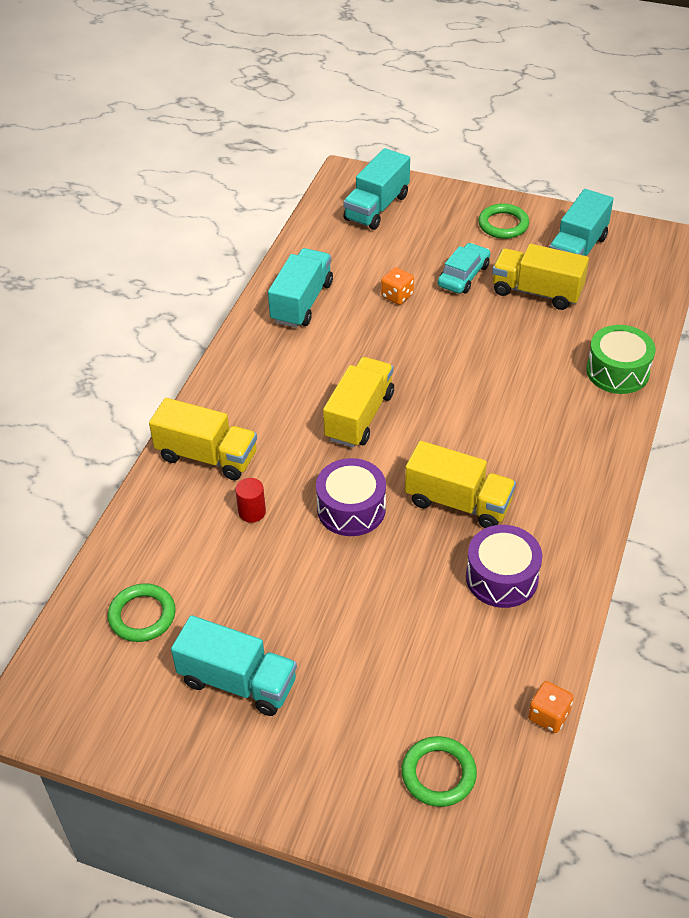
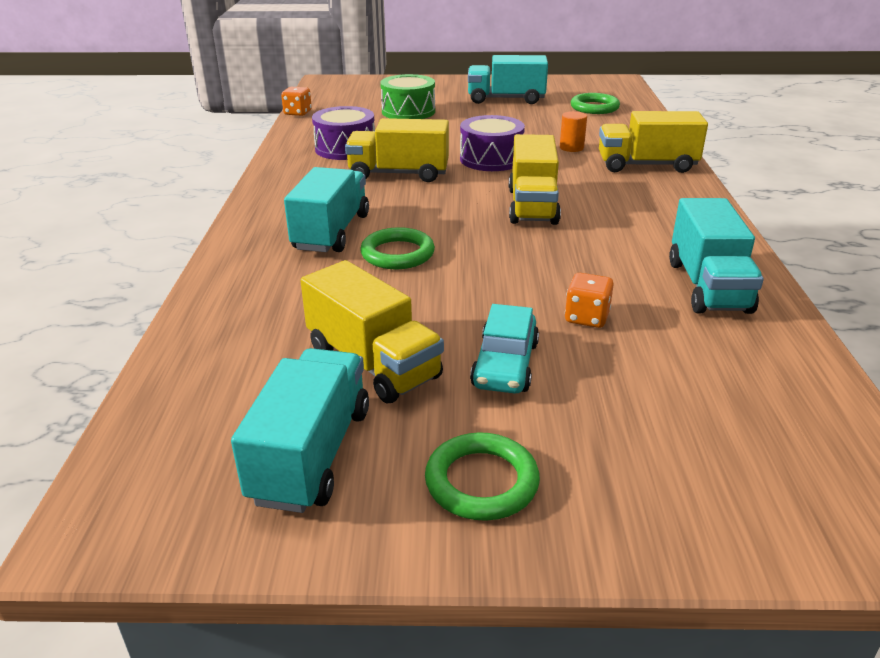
camera: 160 degrees right, 15 degrees down
(252, 512) = (571, 148): red cylinder -> orange cylinder
(376, 207) = (762, 462): turquoise truck -> turquoise truck (331, 232)
(438, 774) = (362, 93): green ring -> green ring (397, 254)
(536, 292) = (373, 363): yellow truck -> yellow truck turned 45 degrees clockwise
(617, 371) = (238, 287): green drum -> green drum (408, 111)

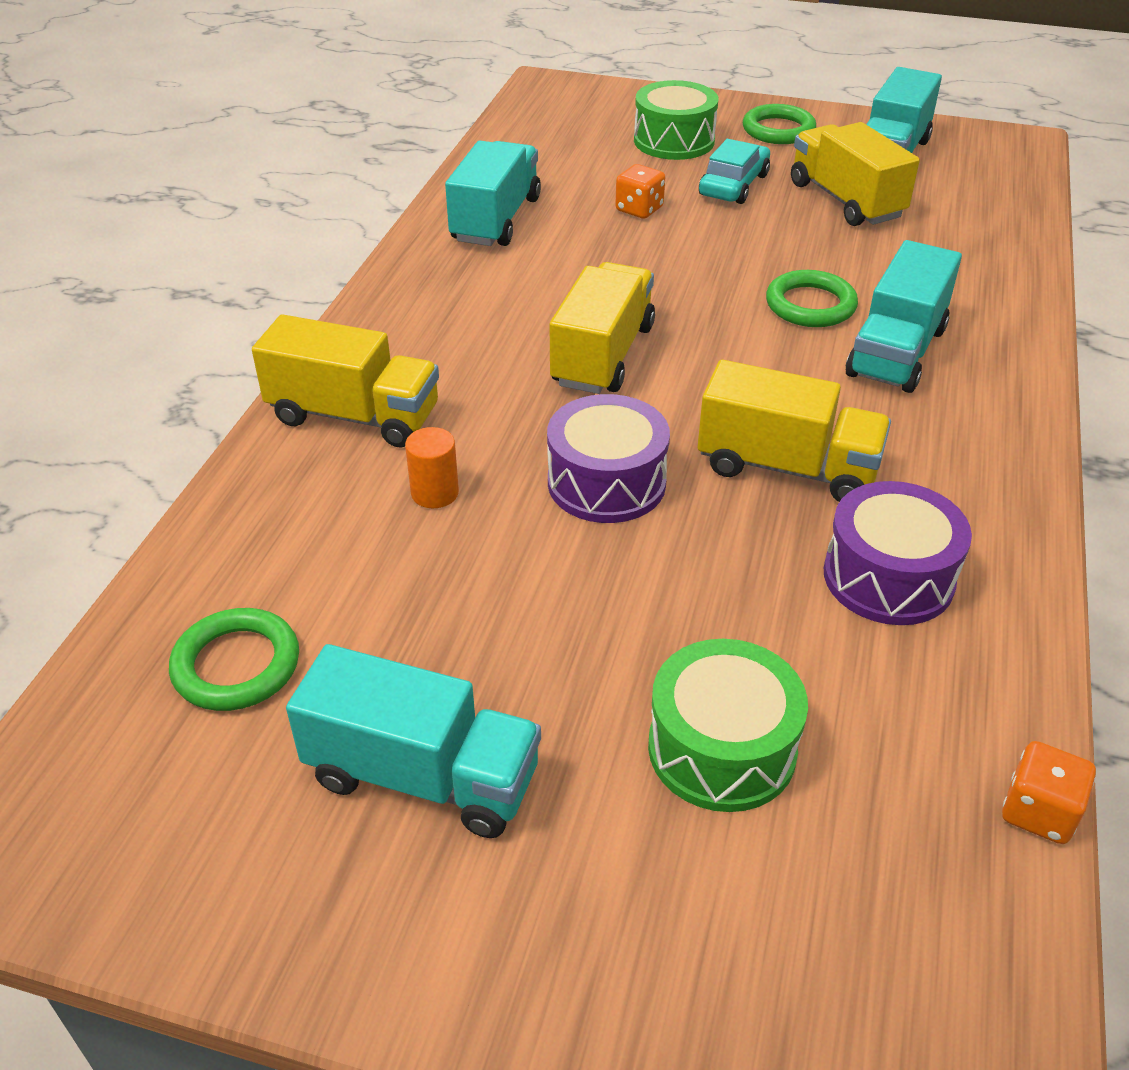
camera: 165 degrees left, 10 degrees up
(616, 428) = (674, 141): none -> green drum

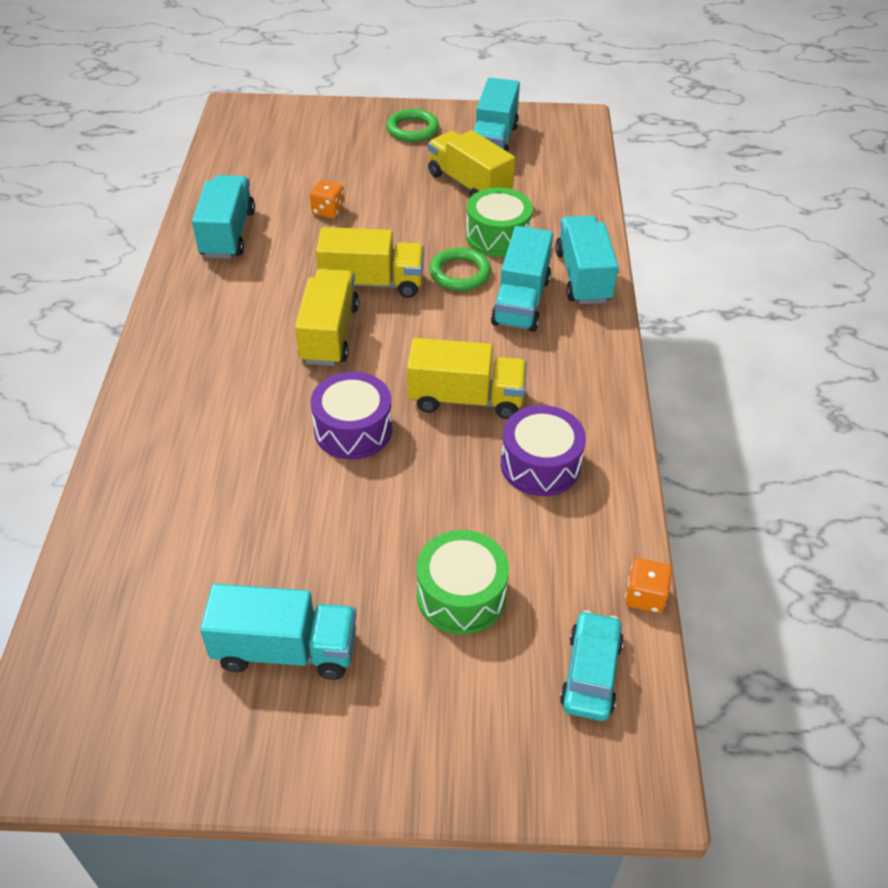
camera: 15 degrees left, 5 degrees up
(236, 665) = (144, 602): green ring -> none
(354, 416) = (170, 409): yellow truck -> yellow truck (372, 283)
(435, 493) = (241, 457): orange cylinder -> none
(674, 141) = (340, 148): green drum -> green drum (497, 236)
(733, 185) = (390, 181): turquoise car -> turquoise car (591, 673)
(998, 333) = (583, 277): none -> turquoise truck

